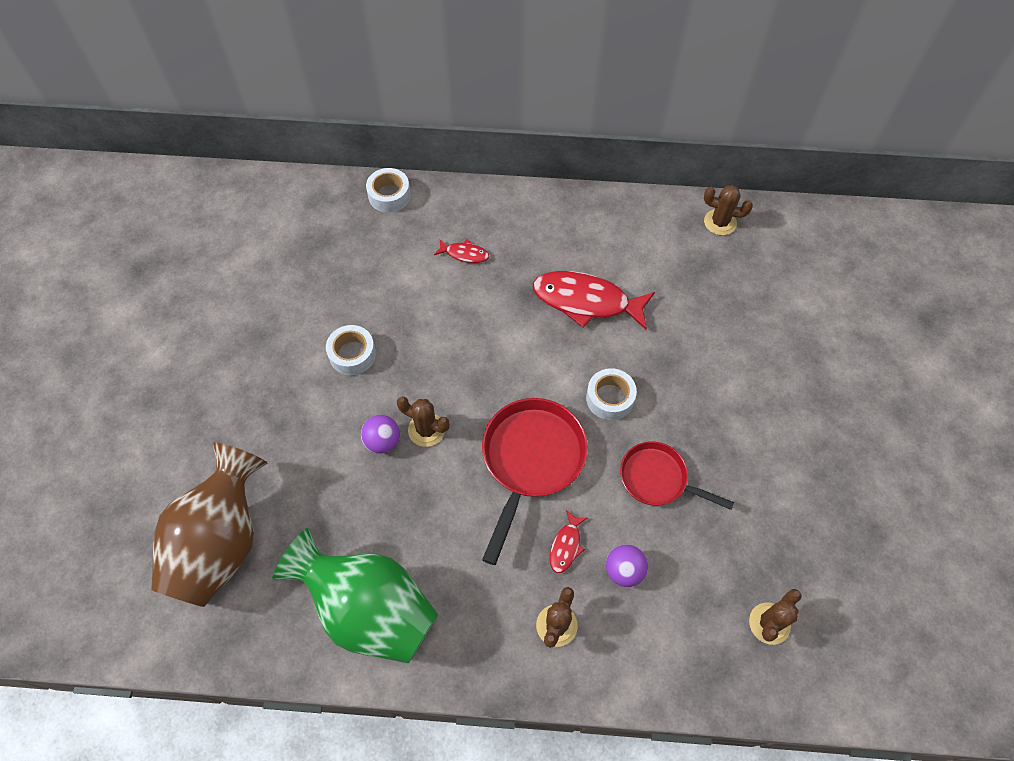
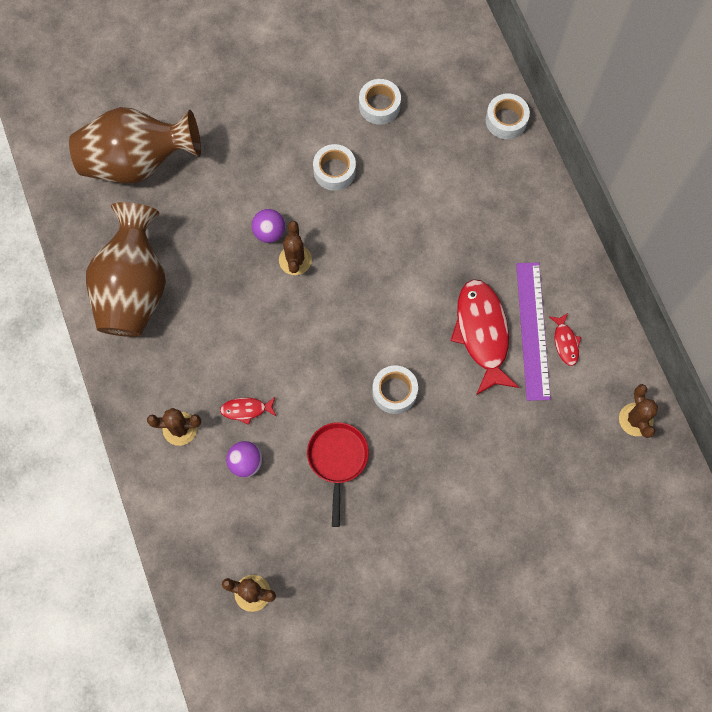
camera: 65 degrees right, 10 degrees up
(309, 287) = (379, 106): none -> white tape
(369, 609) = (134, 289): green vase -> brown vase
(464, 254) = (478, 211): red fish -> red fish (565, 342)
(531, 460) = (306, 352): red pan -> none
(602, 261) = (532, 330): none -> purple ruler

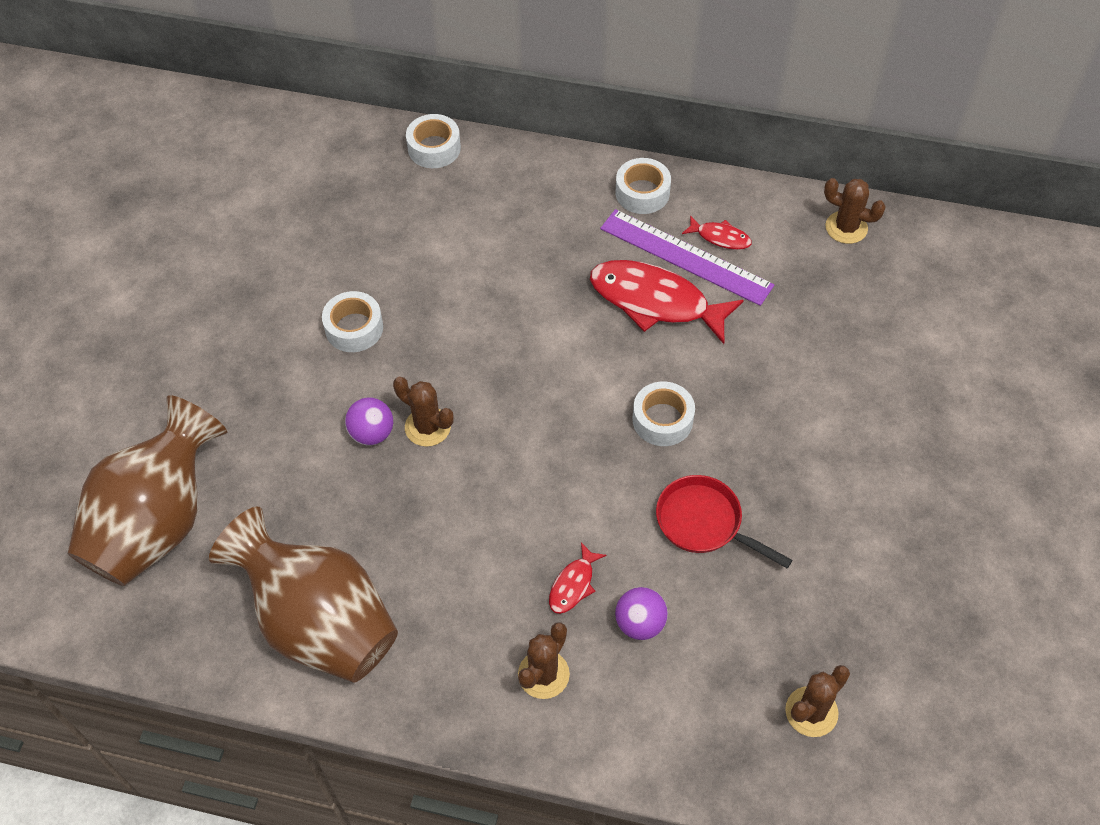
camera: 55 degrees left, 15 degrees down
(379, 106) = (316, 244): white tape -> white tape (642, 193)

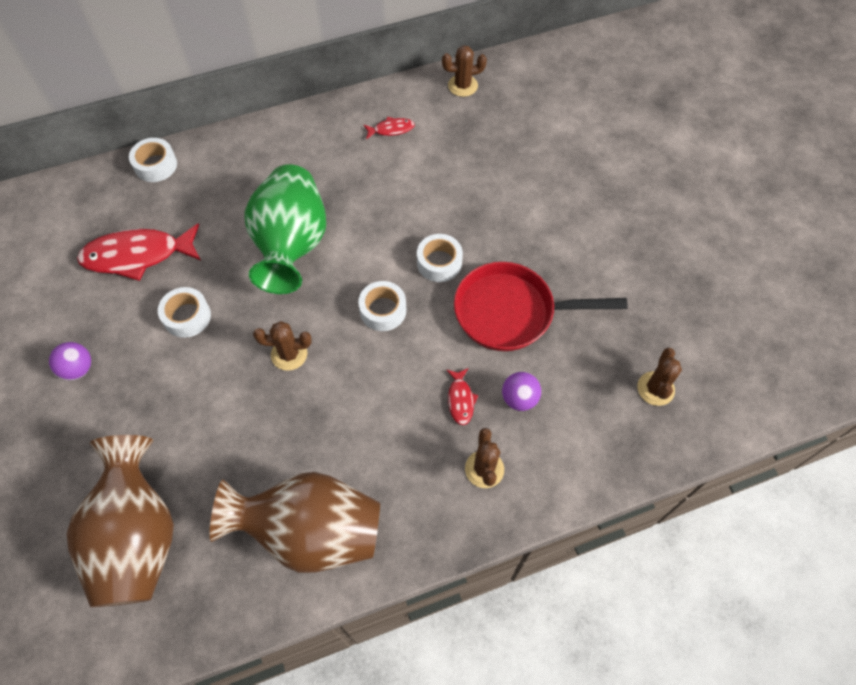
camera: 35 degrees left, 5 degrees up
(372, 433) = (253, 381): purple ball -> purple ball (78, 369)
(513, 311) = (291, 245): none -> green vase
(642, 193) = (321, 126): white tape -> white tape (383, 310)
(655, 302) = (380, 190): red fish -> red fish (137, 255)
(685, 257) = (378, 153): purple ruler -> none
(704, 523) = (511, 312): red pan -> red pan, size x1.57

